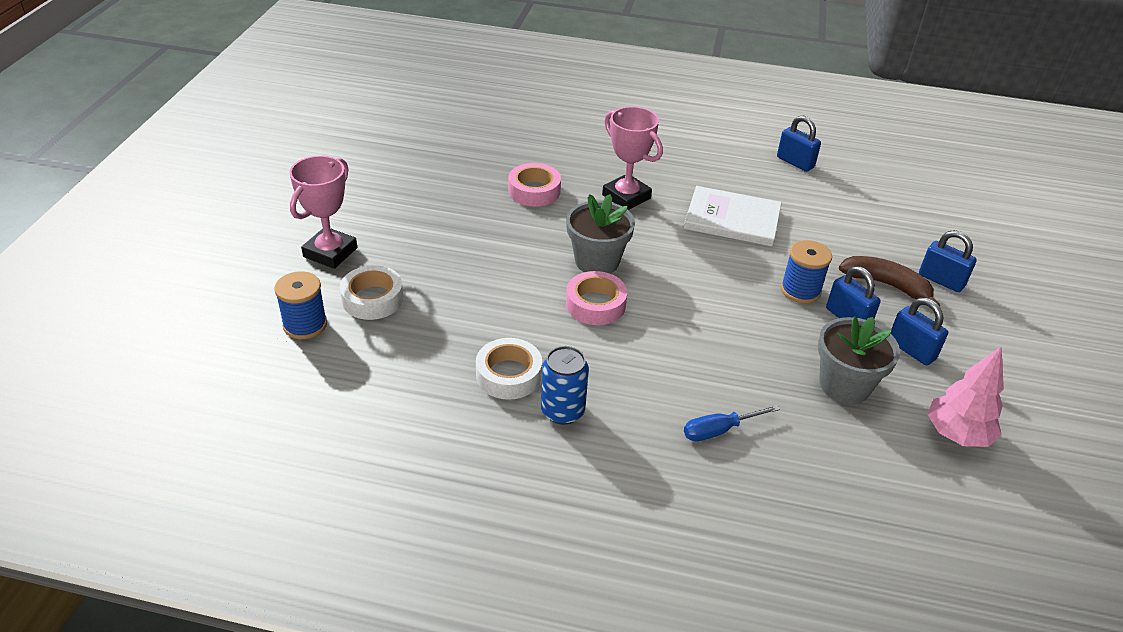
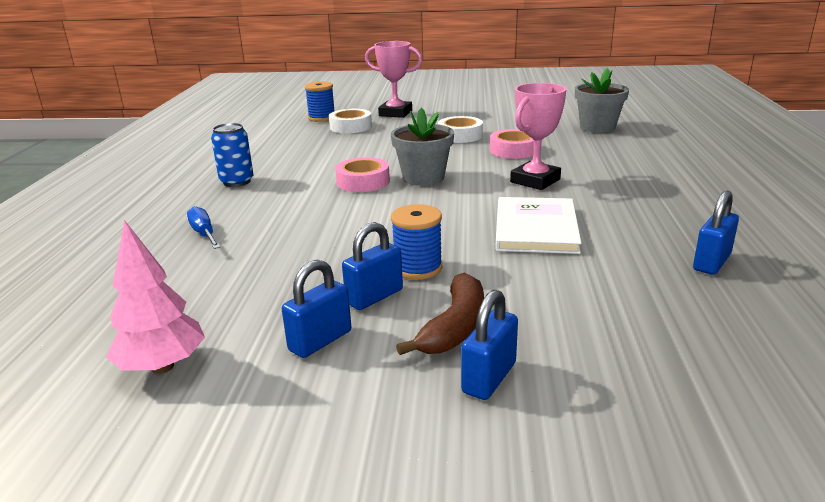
camera: 85 degrees right, 15 degrees down
(509, 375) = (276, 164): white tape -> white tape (460, 135)
(844, 385) = (257, 293): grey flower pot -> grey flower pot (597, 127)

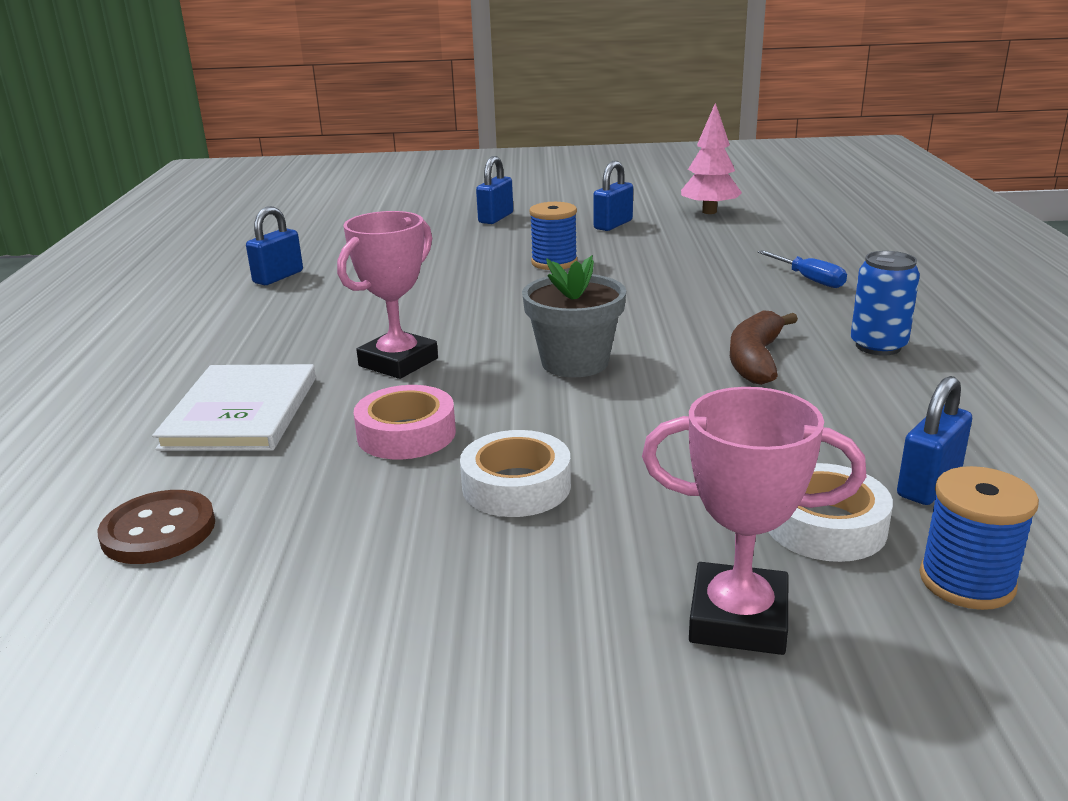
camera: 175 degrees right, 0 degrees up
(363, 182) = (670, 352): pink tape -> none
(374, 297) = (585, 245): blue padlock -> blue padlock (929, 484)
(455, 327) = (517, 234): brown banana -> brown banana (755, 359)
(536, 228) = (428, 299): white book -> white book (241, 412)
(597, 127) = (159, 530): grey flower pot -> brown button

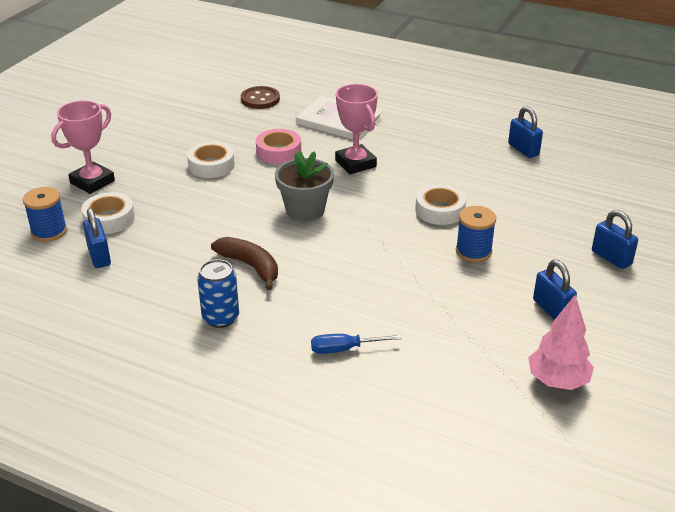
camera: 115 degrees right, 10 degrees up
(482, 290) = (440, 210): none -> white tape

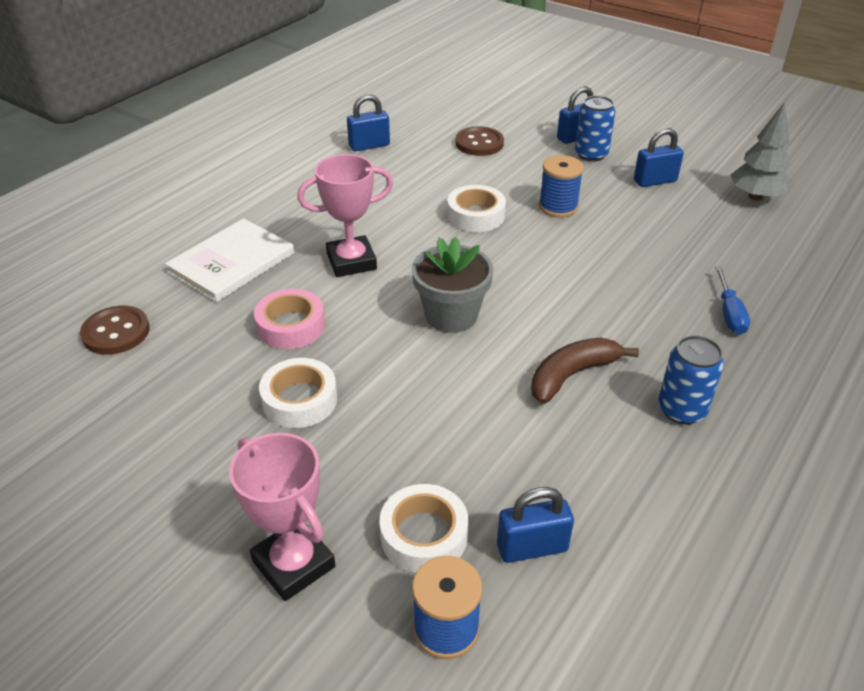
camera: 80 degrees left, 5 degrees up
(557, 381) = (755, 197): pink tree -> grey tree
(562, 202) = (479, 143): none -> brown button
(581, 268) = (591, 154): none -> blue can

